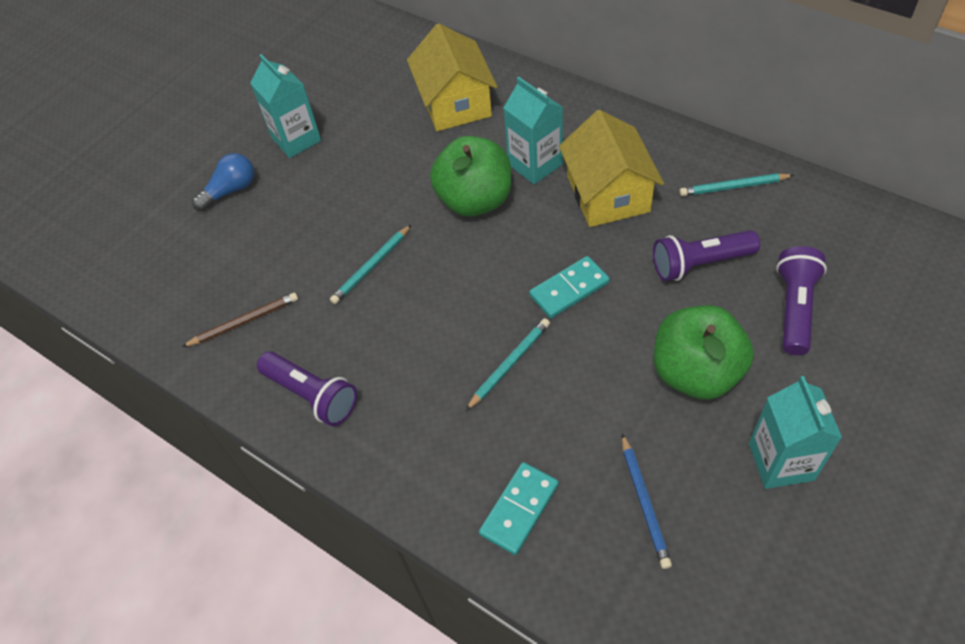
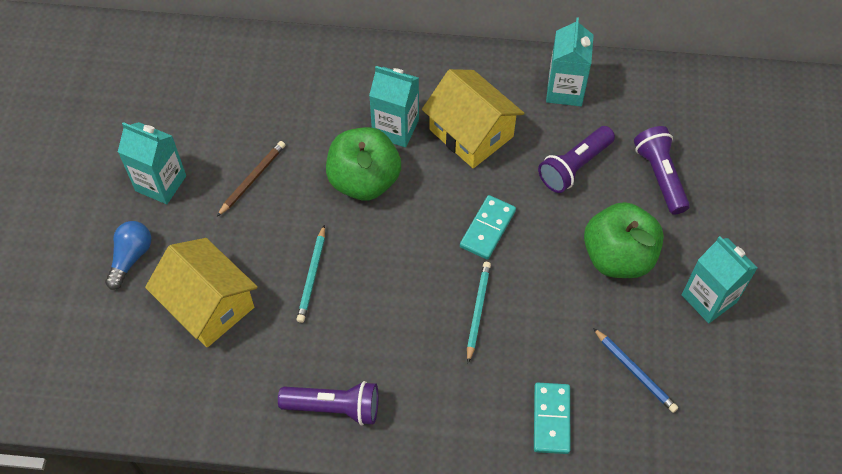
camera: 35 degrees left, 5 degrees up
(244, 322) = (231, 372): brown pencil -> brown pencil (252, 179)
(455, 103) = (289, 94): yellow house -> yellow house (208, 305)
(733, 187) = (565, 90): turquoise pencil -> turquoise carton

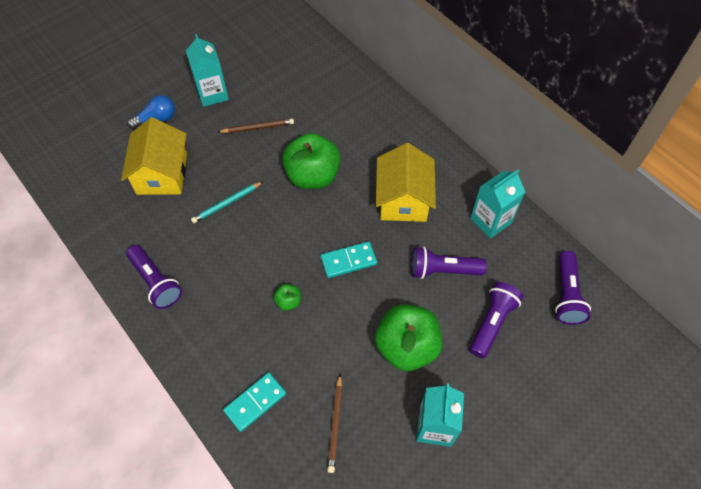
camera: 45 degrees right, 0 degrees up
(395, 128) = (363, 162): turquoise carton -> none
(478, 311) = (288, 302): turquoise pencil -> green apple
(635, 371) = (335, 424): blue pencil -> brown pencil
(689, 103) = (566, 295): none -> purple flashlight

